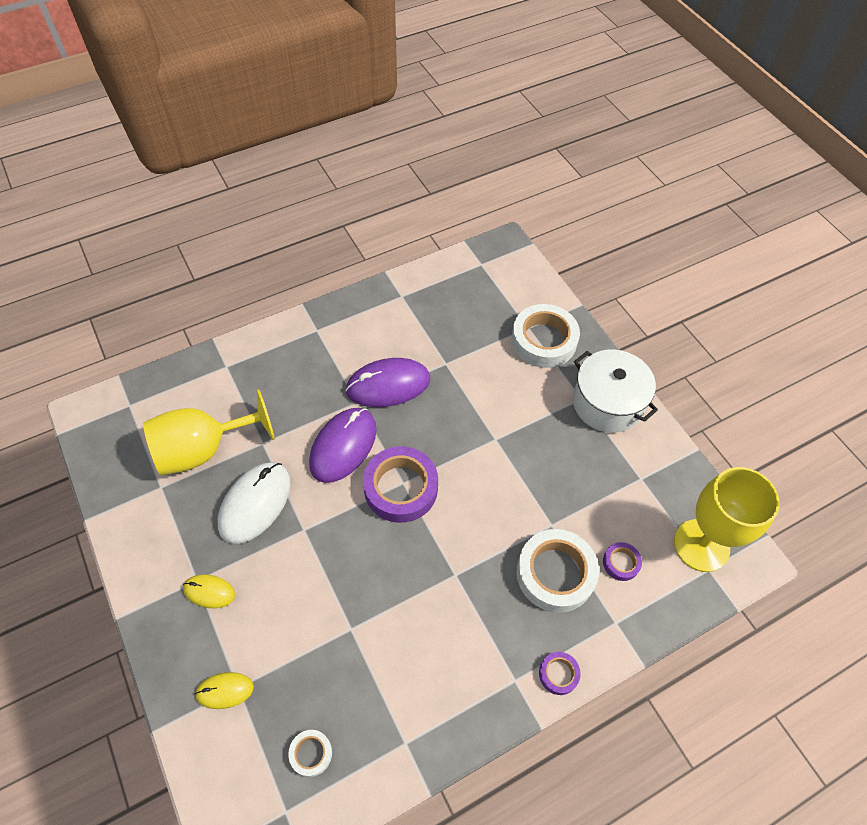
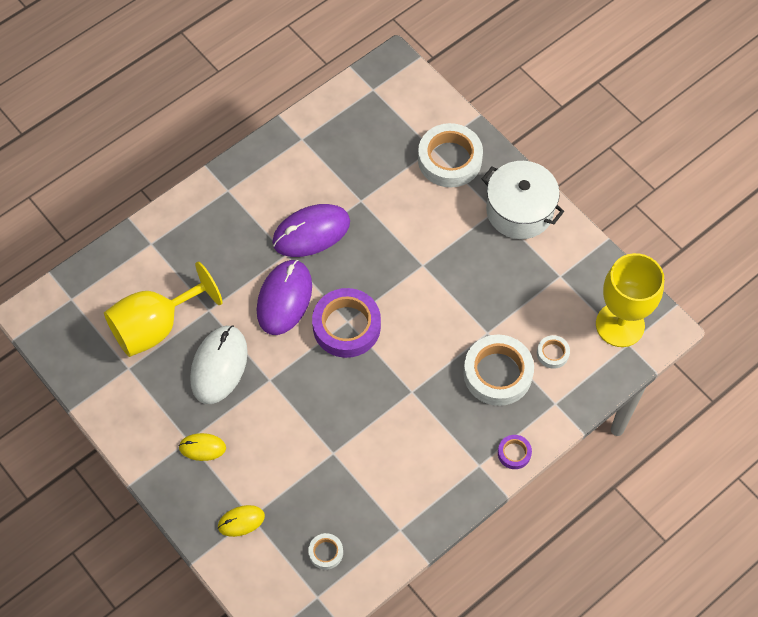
camera: 10 degrees left, 5 degrees up
(621, 563) = (552, 353): purple tape -> white tape

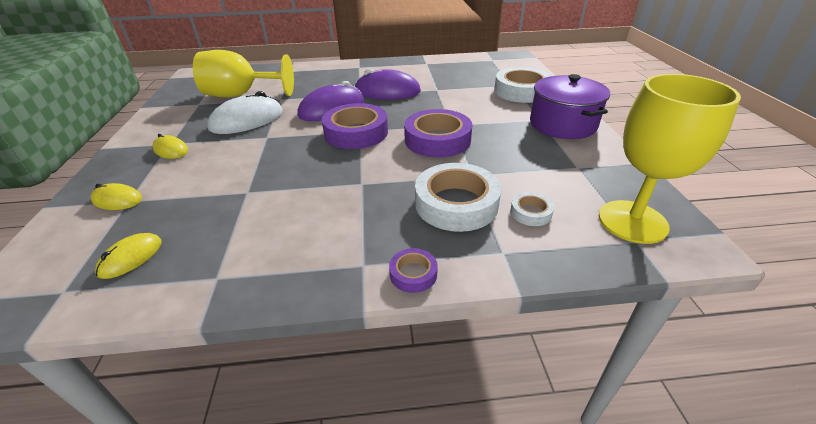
camera: 35 degrees right, 25 degrees down
(326, 552) = (131, 257): white tape -> yellow mouse
(427, 297) = (437, 140): none -> purple tape
(519, 211) = (562, 124): white pot -> purple pot

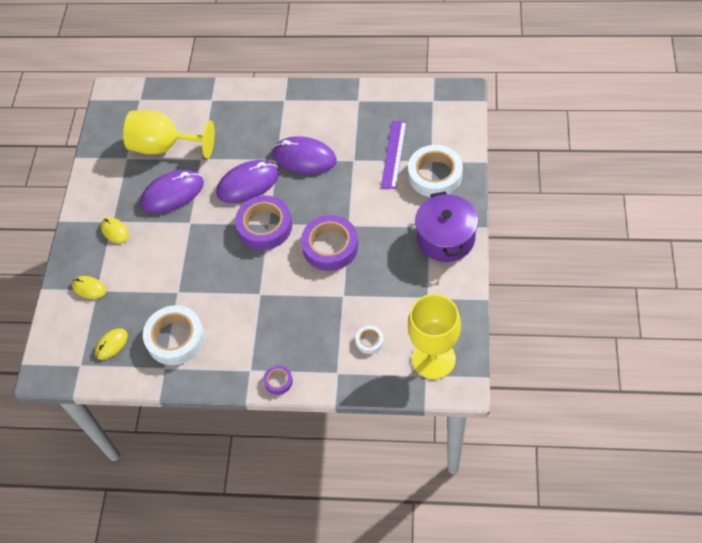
camera: 15 degrees right, 20 degrees up
(247, 120) = (172, 193): white mouse -> purple mouse
(456, 204) = (322, 325): white tape -> white tape (175, 338)
(474, 84) = (394, 154): none -> purple ruler

